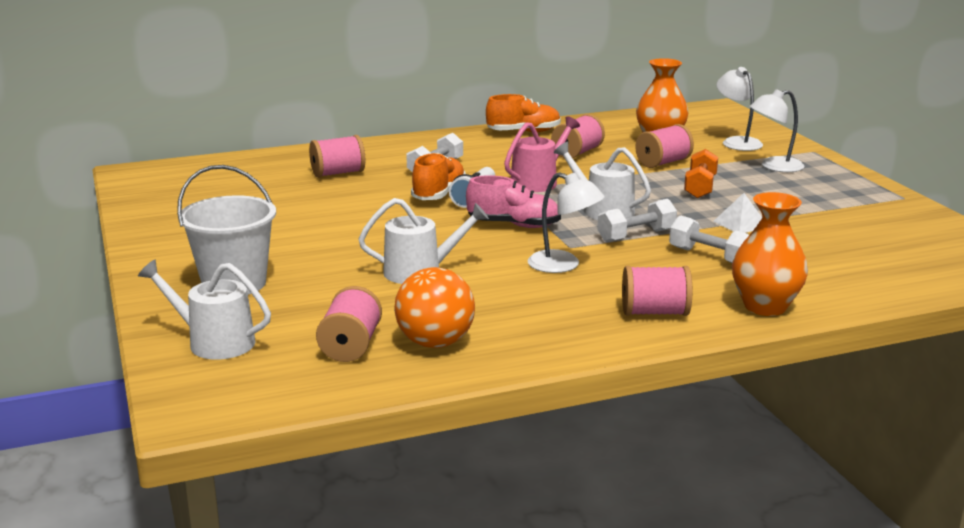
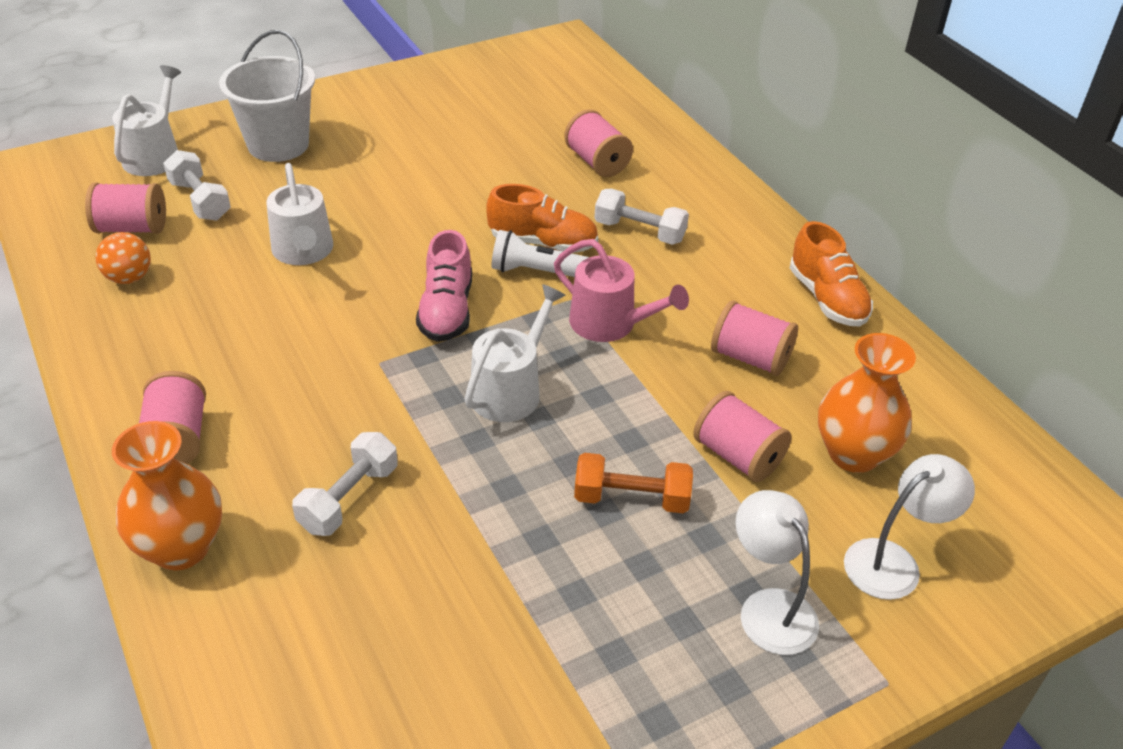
camera: 80 degrees right, 20 degrees up
(435, 343) = (129, 278): orange ball -> orange ball, size x0.64
(563, 265) = (320, 358): white lamp -> none
(636, 236) = (420, 423): white dumbbell -> white dumbbell (200, 200)
(740, 224) = (478, 540): white pyramid -> none

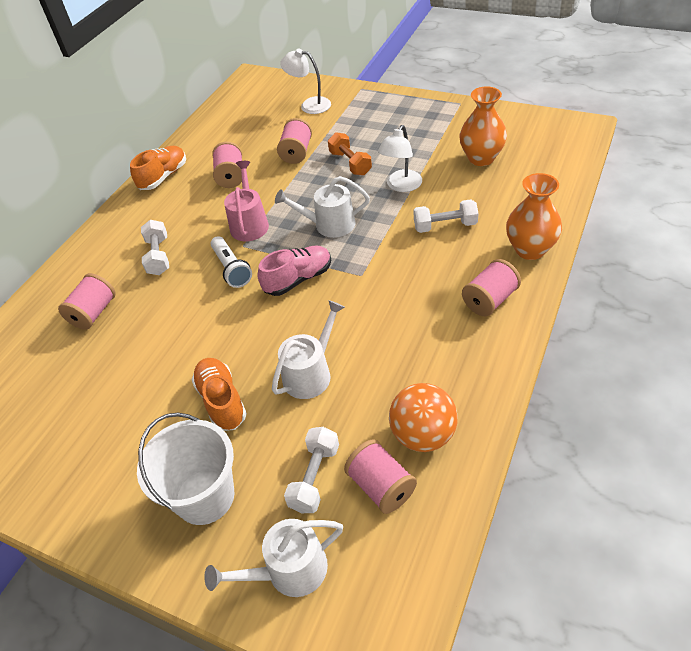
camera: 120 degrees left, 5 degrees up
(129, 278) = (423, 435): orange ball -> orange ball, size x1.56
(543, 243) = (203, 283): orange shoe -> orange shoe (222, 401)
(769, 608) = (361, 116): white lamp -> white lamp (401, 186)
(853, 454) = (264, 131): orange vase -> orange vase (481, 158)

